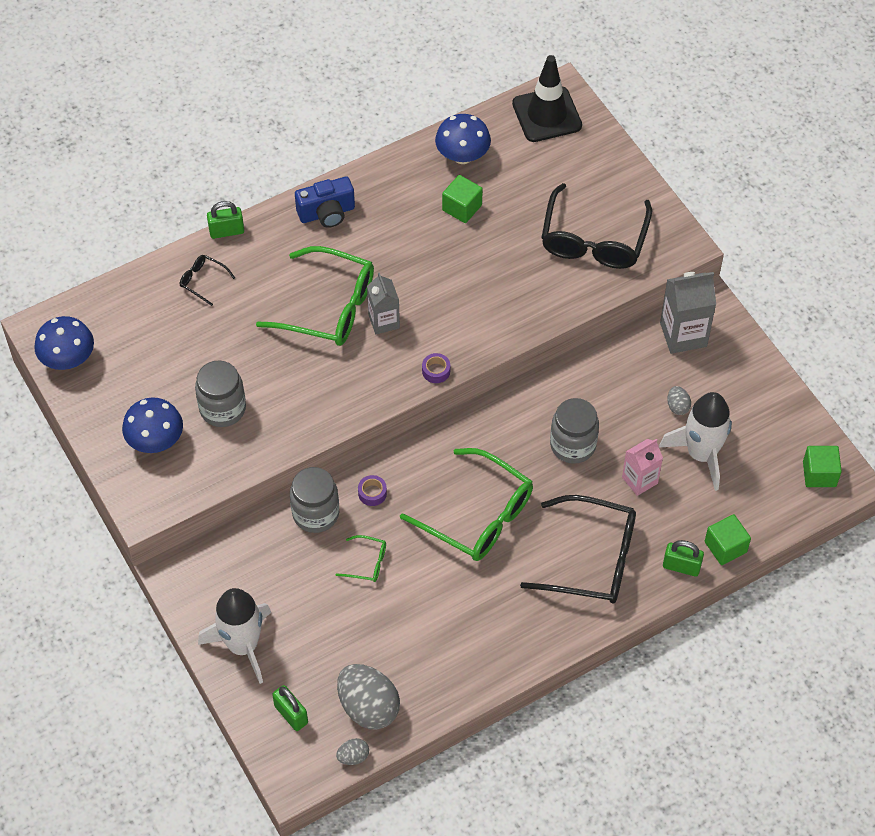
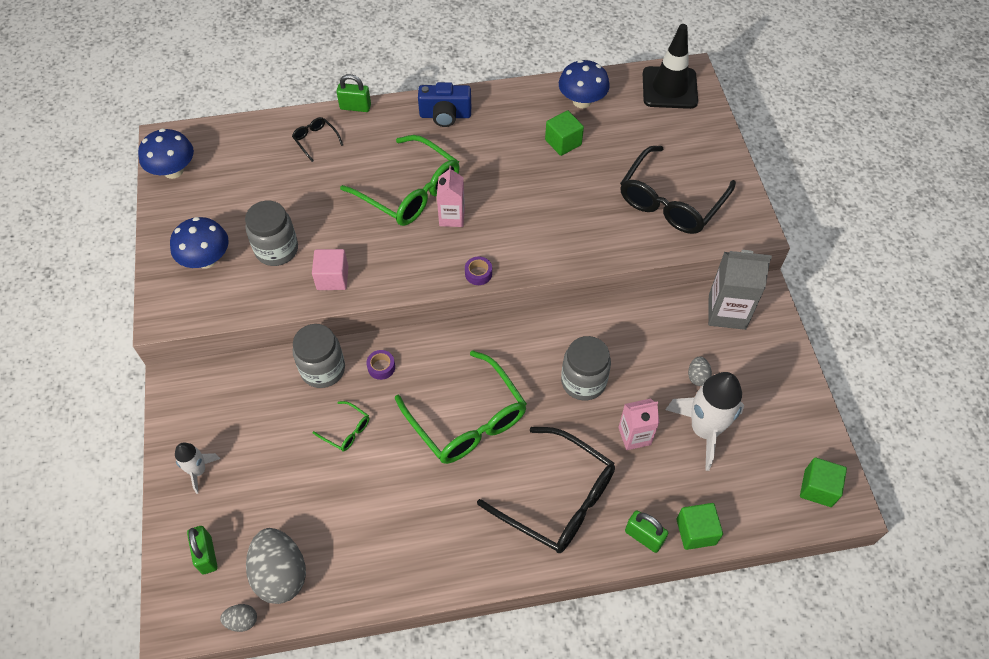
camera: 20 degrees right, 0 degrees up
(243, 645) = (198, 471): white rocket -> white rocket, size x0.54
(294, 420) = (332, 278): none -> pink cube
(384, 321) = (452, 217): grey carton -> pink carton

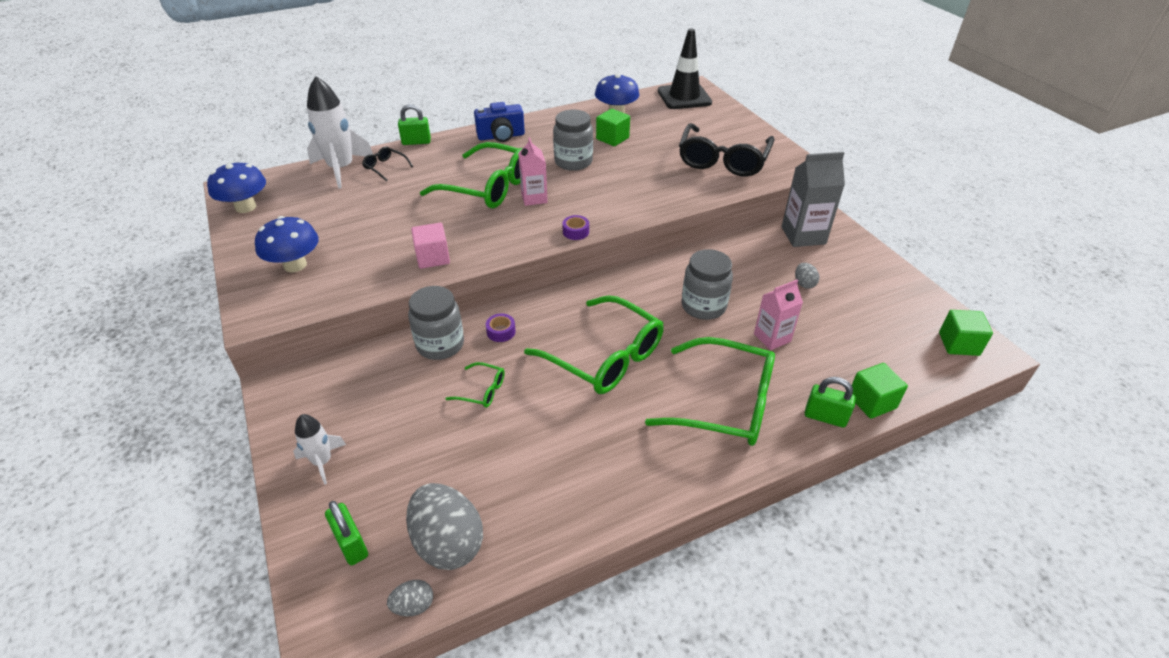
camera: 15 degrees left, 15 degrees down
(277, 250) = (368, 246): grey jar -> grey jar (573, 162)
(557, 498) = (724, 403): black glasses -> green glasses
(704, 430) = (833, 321): white rocket -> white rocket (341, 169)

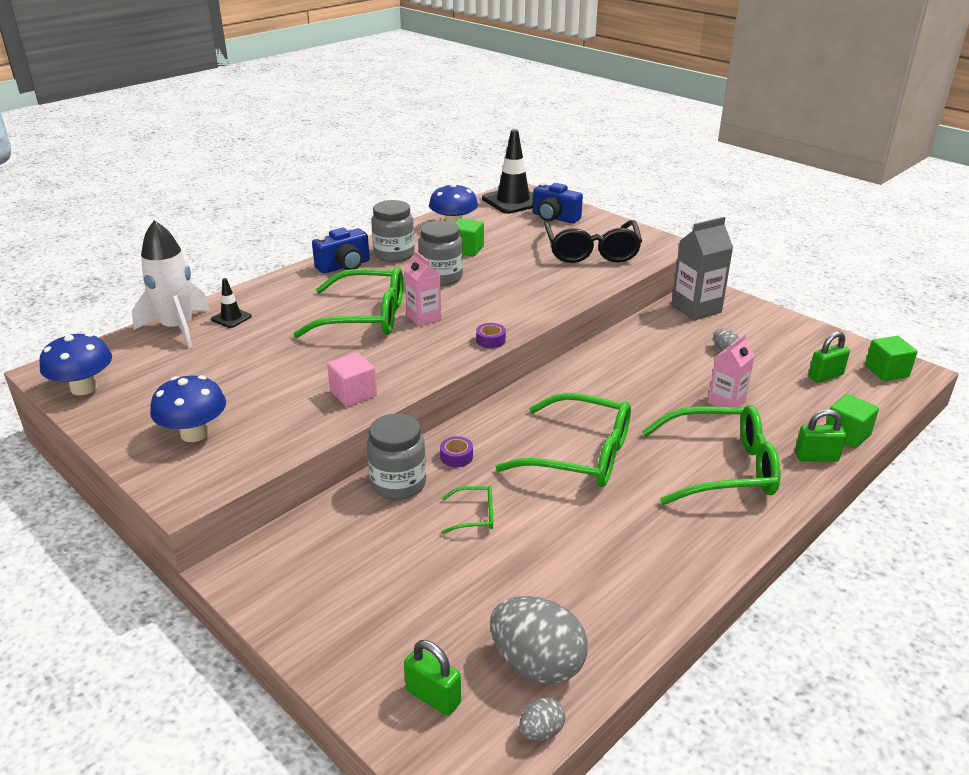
camera: 20 degrees left, 10 degrees down
(322, 461) = (343, 629): white rocket -> none
(385, 167) = (231, 318): black glasses -> black traffic cone
(416, 142) = (249, 287): green padlock -> green padlock (825, 376)
(703, 306) = (645, 389): grey jar -> grey jar (394, 254)
(711, 120) = (554, 218): none -> blue camera

